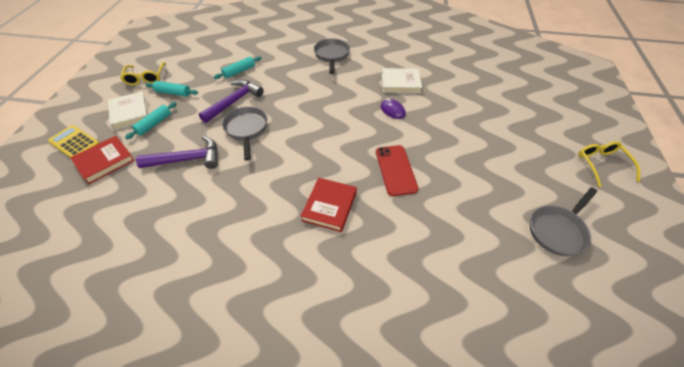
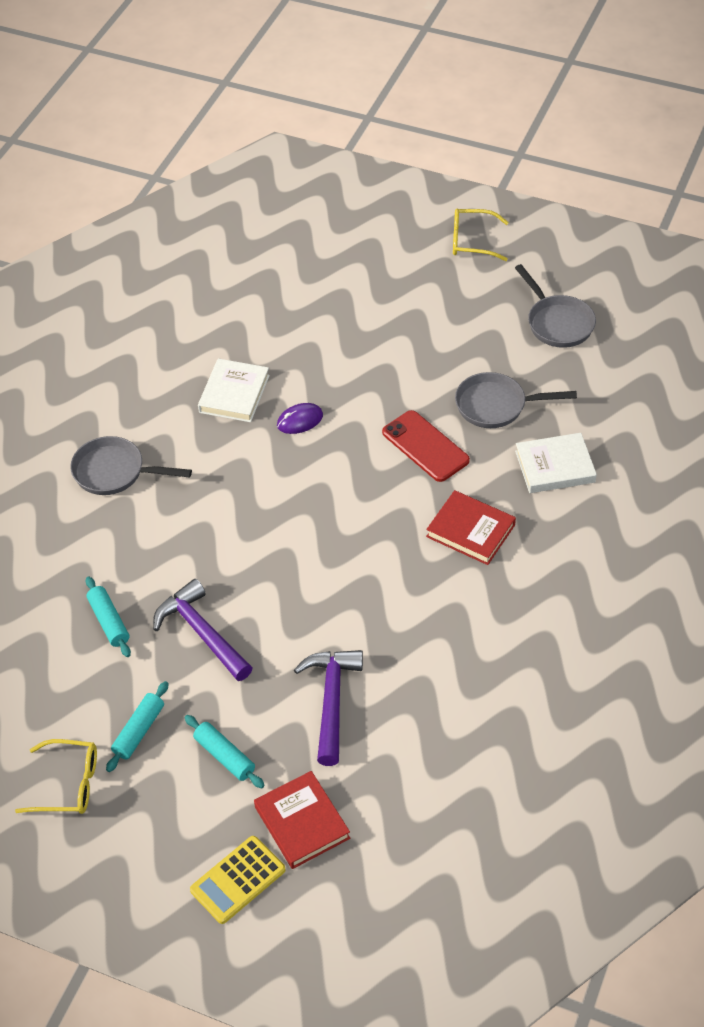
camera: 75 degrees left, 0 degrees up
(130, 113) = (178, 799): white book -> white book (555, 467)
(246, 130) = (284, 618): grey pan -> grey pan (496, 406)
(395, 170) = (425, 446): red phone -> red phone turned 45 degrees clockwise

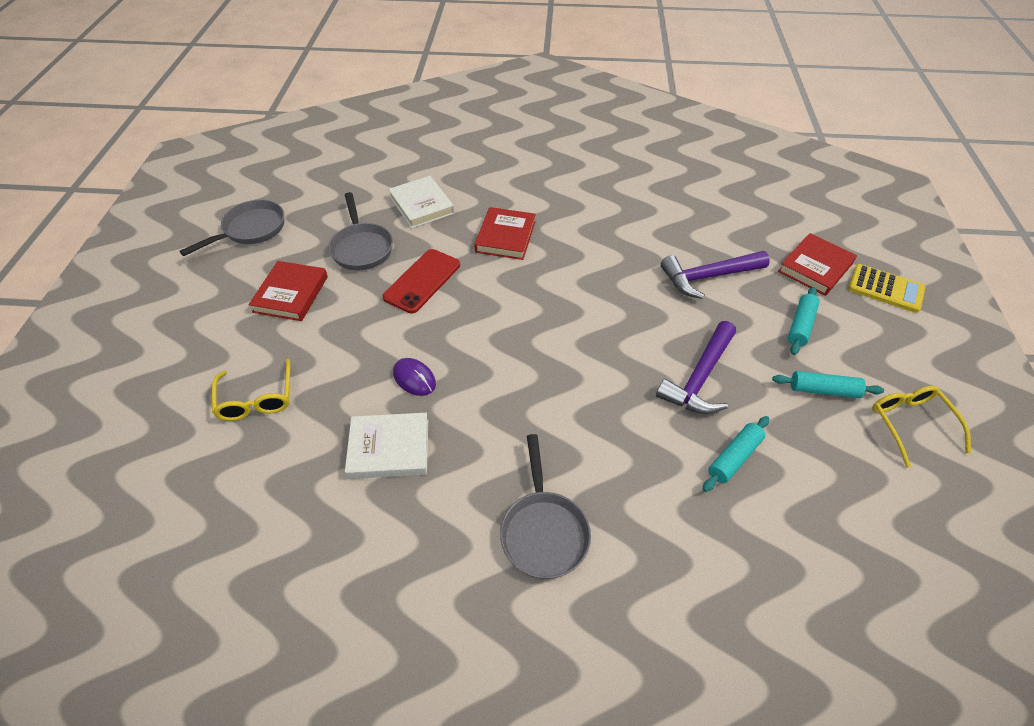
camera: 110 degrees left, 0 degrees up
(445, 347) = (291, 294): none -> red book
(472, 241) = (128, 306): yellow glasses -> yellow glasses (256, 399)

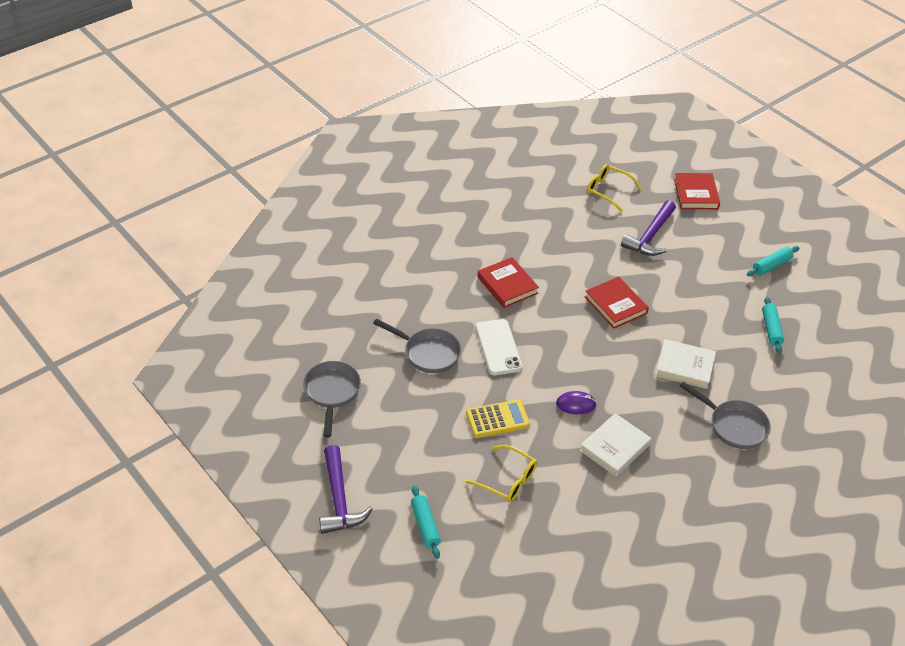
camera: 45 degrees left, 5 degrees down
(291, 294) = (430, 412): red book -> red book (615, 305)
(422, 205) = (423, 298): white book -> white book (684, 366)
(422, 281) = (498, 347): red phone -> white phone
(700, 378) = (712, 299): purple hammer -> purple hammer (339, 499)
(800, 325) = (725, 236): turquoise rolling pin -> turquoise rolling pin (425, 526)
(885, 289) = (741, 185): yellow calculator -> yellow calculator (497, 419)
(910, 424) = (822, 257): yellow glasses -> yellow glasses (608, 190)

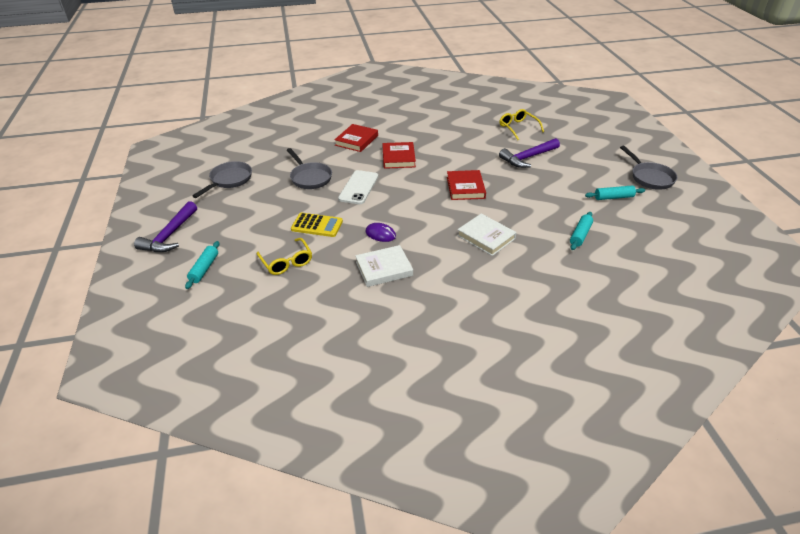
camera: 30 degrees right, 5 degrees down
(696, 194) = (584, 144): red book -> red book (356, 140)
(734, 426) = (493, 286): grey pan -> grey pan (649, 177)

